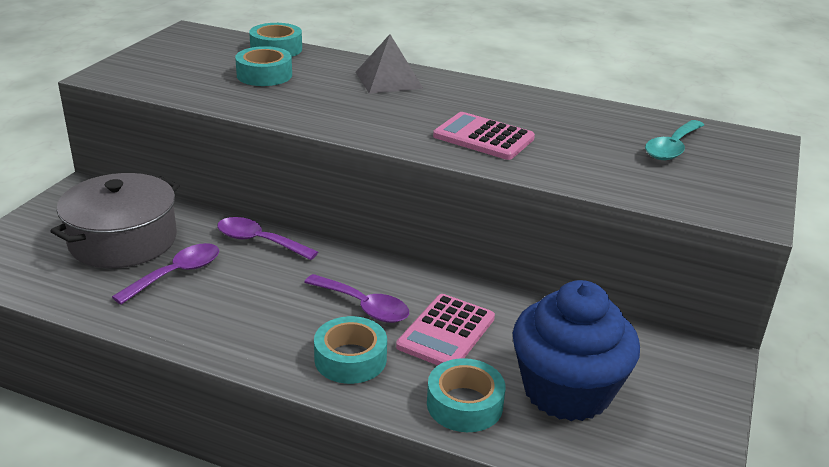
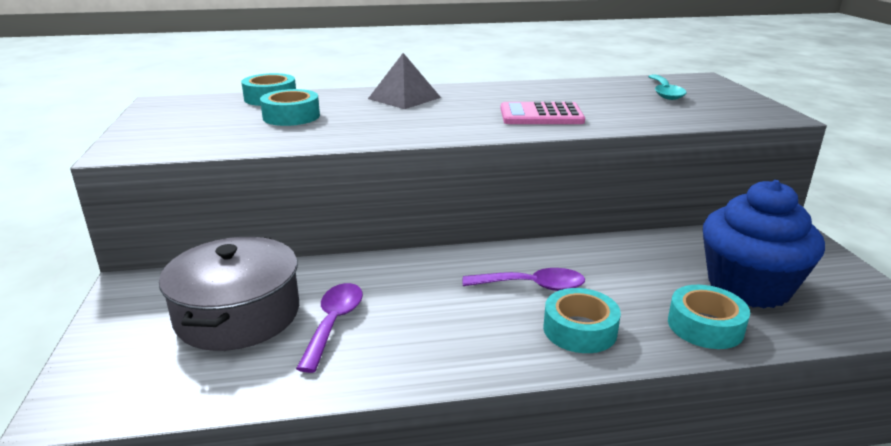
camera: 30 degrees left, 5 degrees down
(259, 241) = (376, 269): purple spoon -> none
(446, 332) = (617, 280): pink calculator -> none

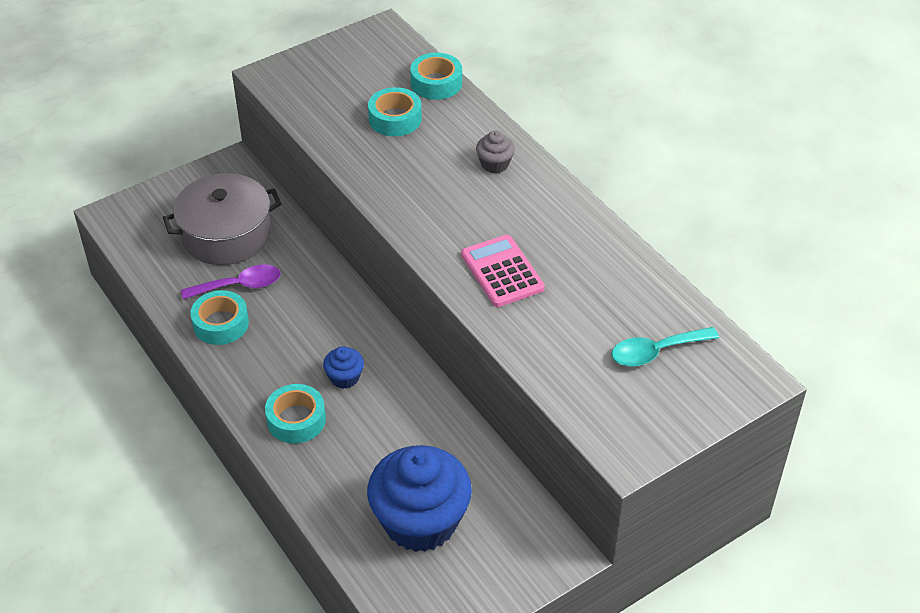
camera: 65 degrees right, 20 degrees up
(404, 98) = (495, 164): grey pyramid -> grey cupcake
(532, 286) = (344, 377): purple spoon -> blue cupcake
(705, 326) = (339, 495): turquoise tape -> turquoise tape (221, 324)

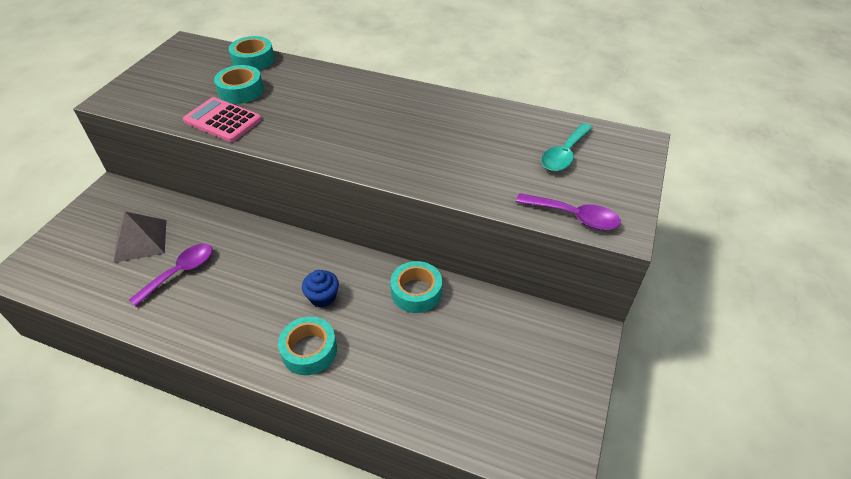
camera: 35 degrees left, 0 degrees up
(221, 324) = (185, 309): turquoise tape -> turquoise tape (416, 292)
(226, 234) = (140, 240): grey pot -> grey pyramid
(420, 521) = (472, 372): blue cupcake -> none
(495, 164) = (341, 90): grey cupcake -> none
(502, 271) = (412, 152): pink calculator -> pink calculator (223, 120)
(593, 419) = (574, 217): none -> purple spoon

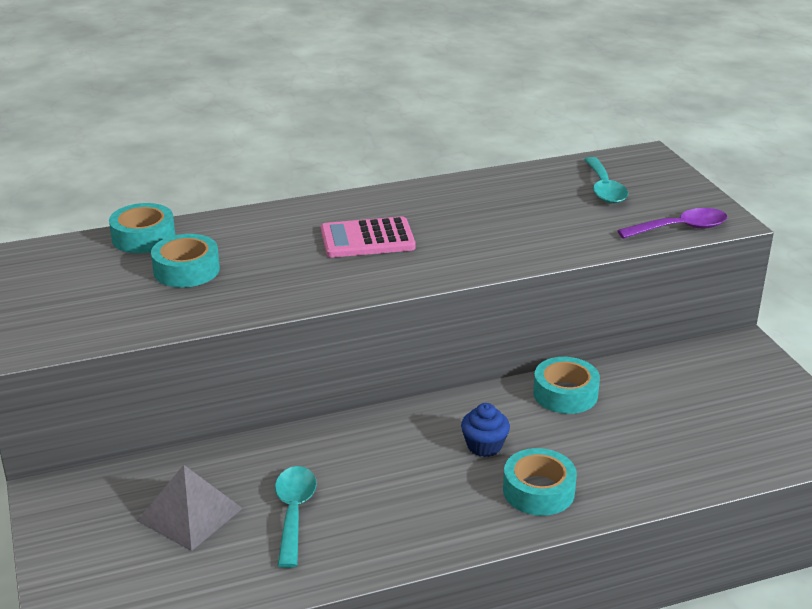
camera: 40 degrees left, 15 degrees down
(180, 272) = (294, 512): purple spoon -> turquoise spoon
(223, 120) = (218, 303): pink calculator -> pink calculator (367, 239)

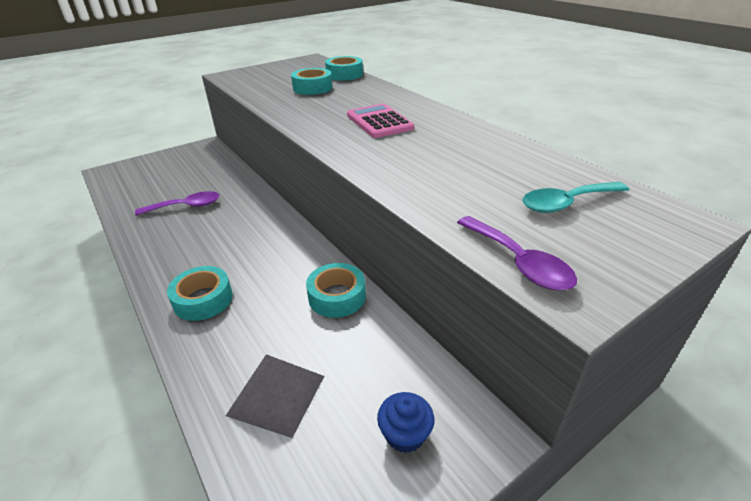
camera: 75 degrees right, 5 degrees up
(189, 514) = (187, 179): grey pyramid -> grey pyramid (276, 395)
(294, 512) = (186, 206): turquoise spoon -> purple spoon
(484, 446) = (257, 265): blue cupcake -> blue cupcake (405, 434)

